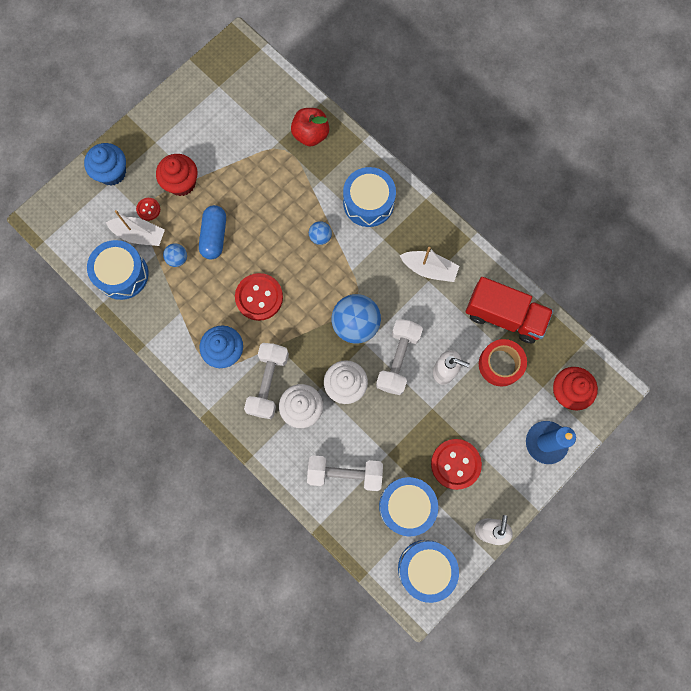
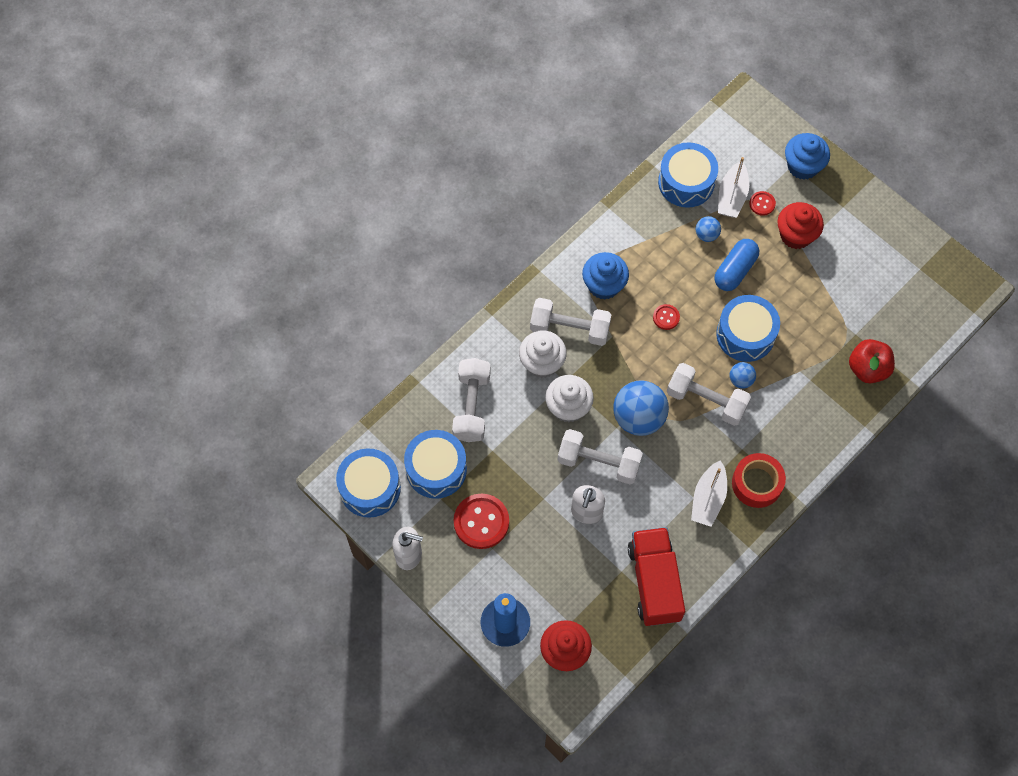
camera: 90 degrees right, 10 degrees down
(214, 236) = (735, 270): blue capsule -> blue capsule turned 60 degrees counterclockwise
(259, 297) = (666, 317): red button -> red button, size x0.51
(339, 266) = (706, 400): none -> white dumbbell
(368, 202) = (786, 432): blue drum -> blue drum (745, 334)
(500, 364) = (596, 575): red tape -> red tape (757, 483)
(504, 316) = (654, 582): red truck -> red truck turned 150 degrees clockwise

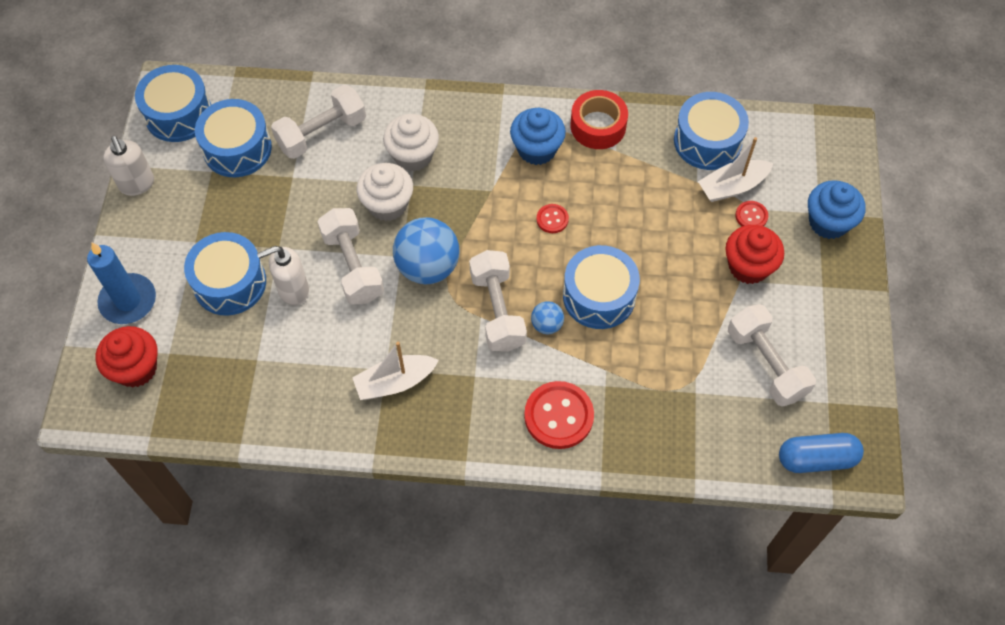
camera: 50 degrees right, 5 degrees down
(481, 522) = (214, 215): red button -> red button (558, 416)
(546, 548) = (230, 283): none -> blue drum
(570, 328) = (467, 153): white dumbbell -> white dumbbell (766, 364)
(654, 582) = (267, 395): red truck -> none
(706, 235) = (671, 193): blue ball -> none
(735, 270) = (658, 241): blue capsule -> blue capsule (816, 458)
(757, 483) = (449, 414): red tape -> red tape (598, 126)
(867, 368) = (668, 430): red apple -> none

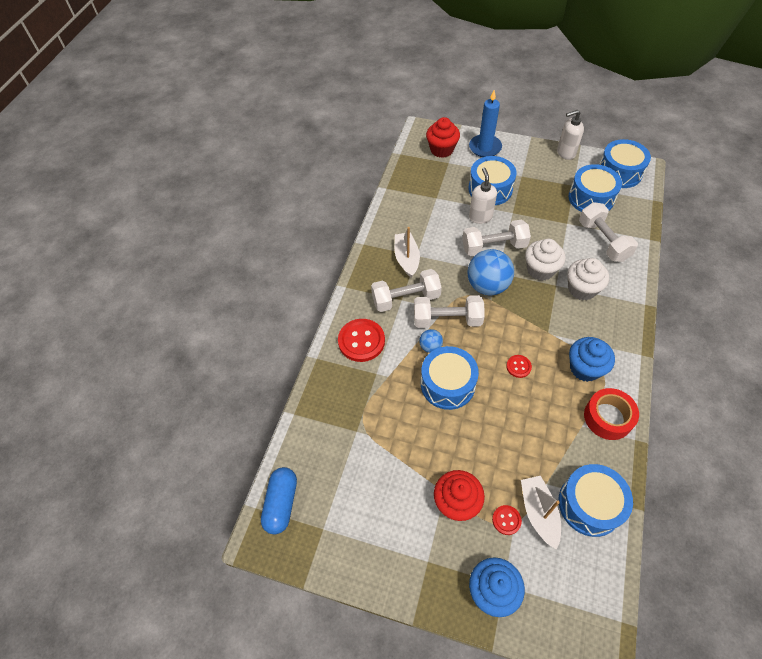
camera: 105 degrees right, 5 degrees down
(766, 364) = (367, 490): white dumbbell -> white dumbbell (406, 299)

